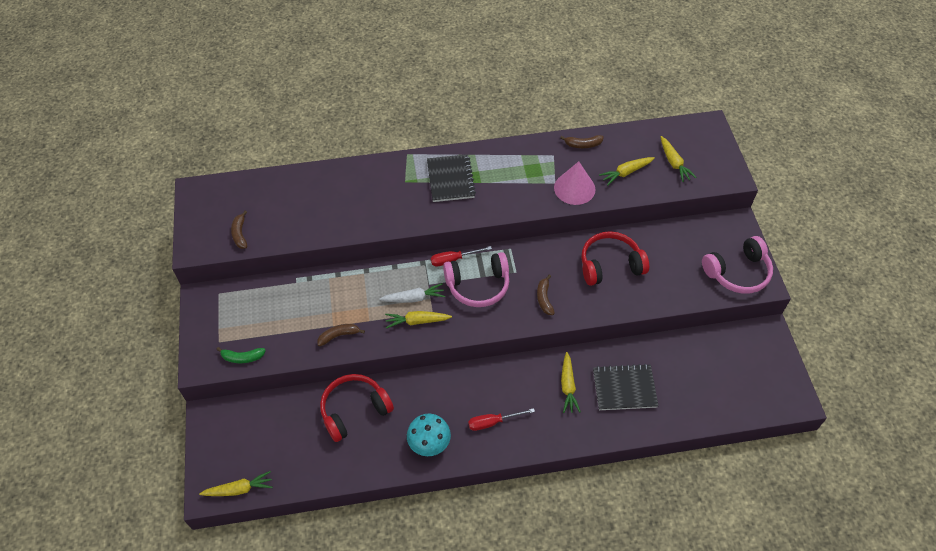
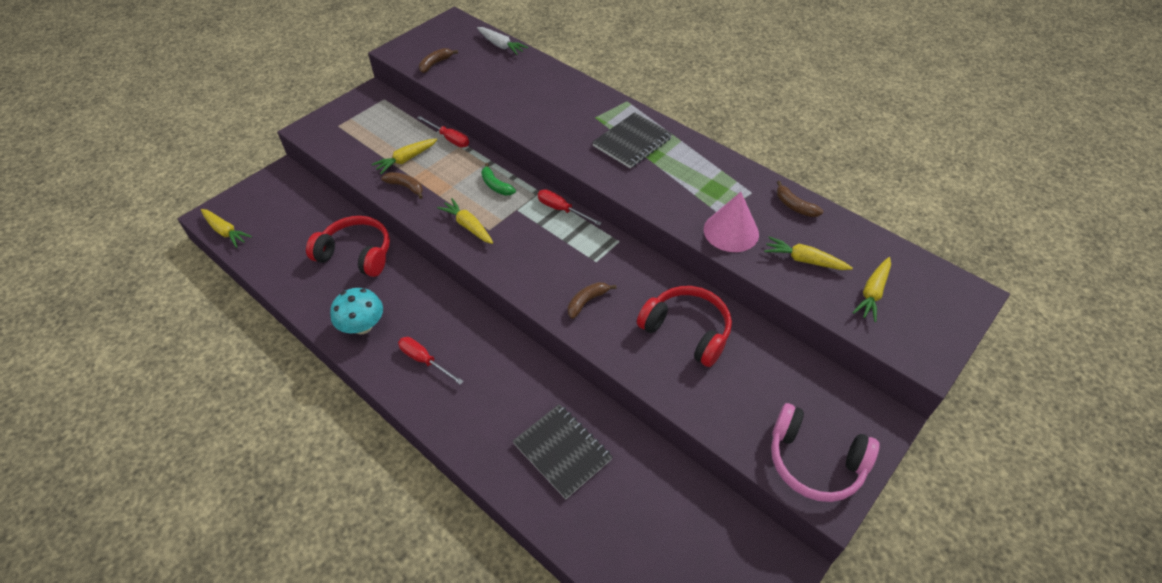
camera: 50 degrees right, 5 degrees down
(242, 357) = (334, 147): green banana -> green banana (496, 185)
(313, 279) = (449, 138): none -> red screwdriver
(413, 298) = (491, 209): white carrot -> white carrot (500, 45)
(478, 285) = (550, 243): pink headphones -> none
(568, 386) = (520, 397): yellow carrot -> yellow carrot (406, 159)

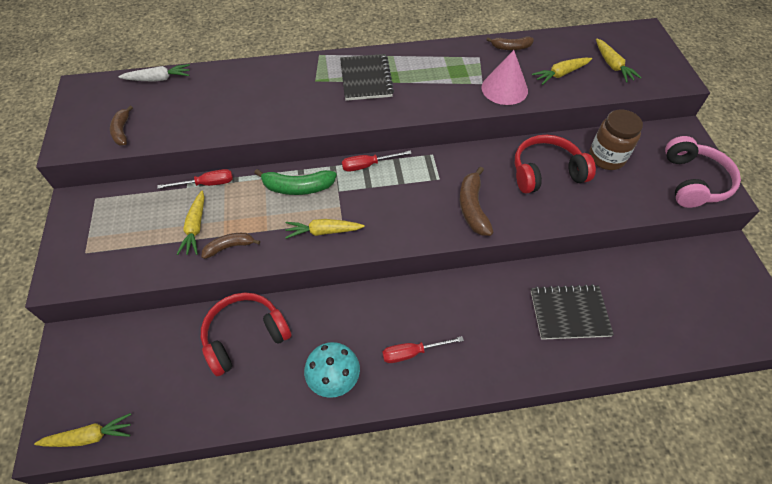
camera: 50 degrees left, 5 degrees up
(496, 185) = (298, 187): green banana -> green banana, size x1.54
(587, 301) = (473, 208): brown banana -> brown banana, size x1.54
(762, 368) = (606, 157): none -> brown jar
(814, 461) = (693, 181): pink headphones -> pink headphones turned 60 degrees counterclockwise

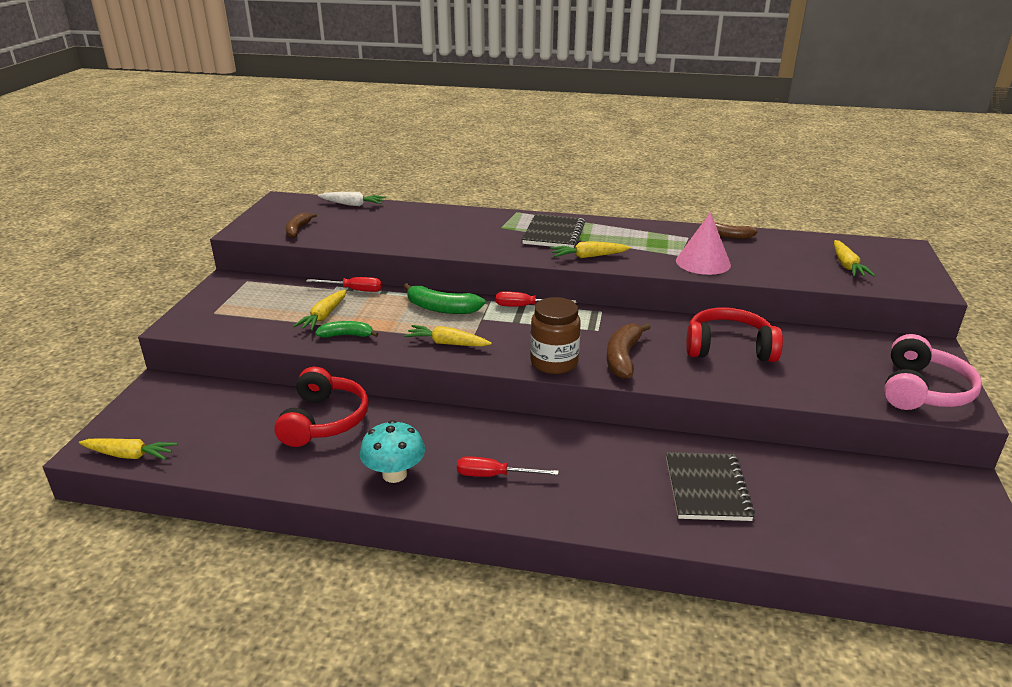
camera: 20 degrees right, 25 degrees down
(229, 247) = (346, 335): brown banana -> green banana
(245, 336) = (324, 420): red headphones -> red headphones turned 105 degrees clockwise
(561, 74) = (777, 262): yellow carrot -> yellow carrot (589, 256)
(569, 313) = (707, 488): black notebook -> black notebook turned 75 degrees clockwise
(606, 157) = (813, 350): brown jar -> brown jar (554, 363)

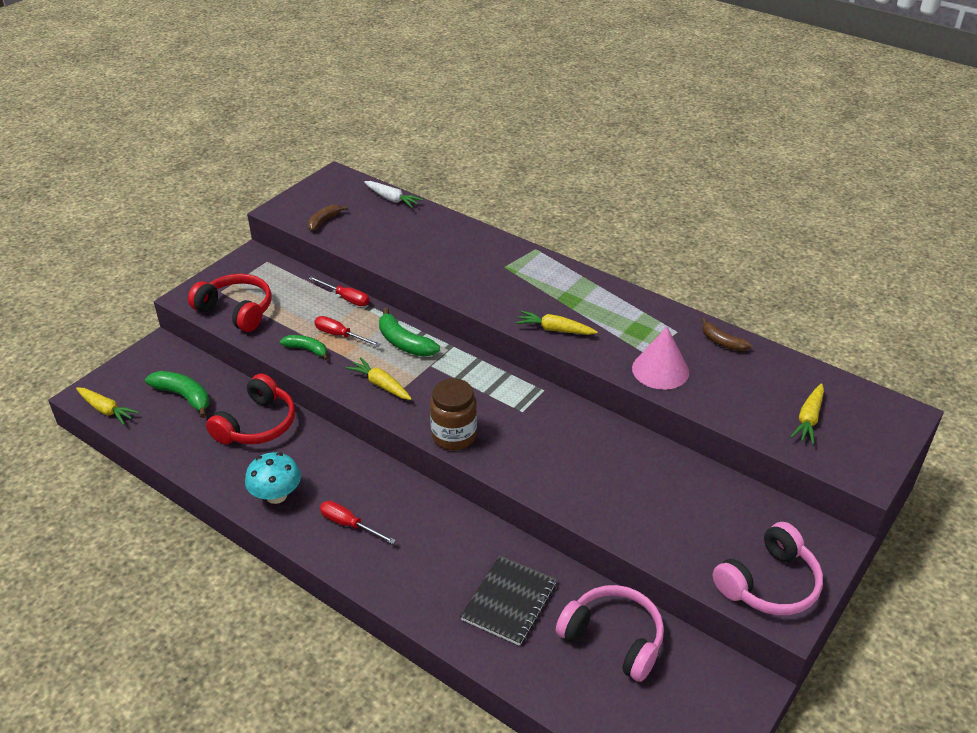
camera: 25 degrees right, 10 degrees up
(219, 419) = (183, 396): none -> green banana
(324, 316) = (302, 322): yellow carrot -> none
(525, 306) = (479, 363): red screwdriver -> red screwdriver (340, 335)
(553, 233) = (547, 289): black notebook -> none
(623, 358) = (518, 451): brown banana -> none
(729, 348) = (625, 472): red headphones -> red headphones (236, 311)
(824, 486) = (613, 639): none -> pink headphones

